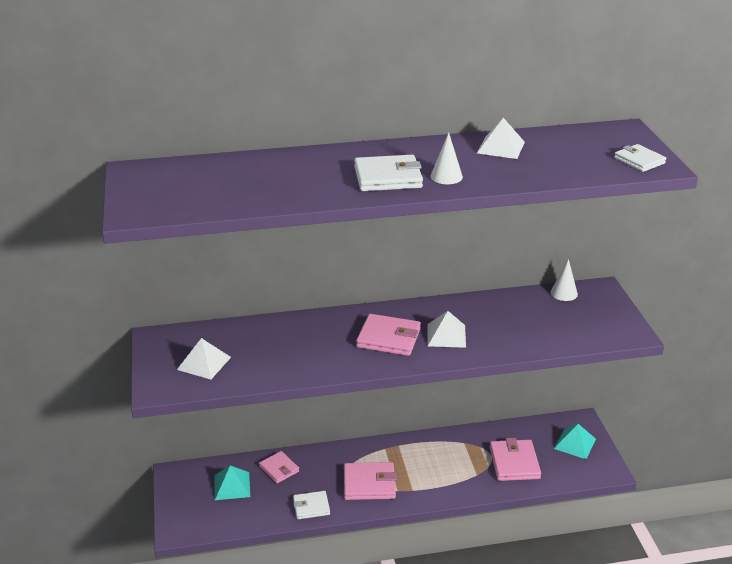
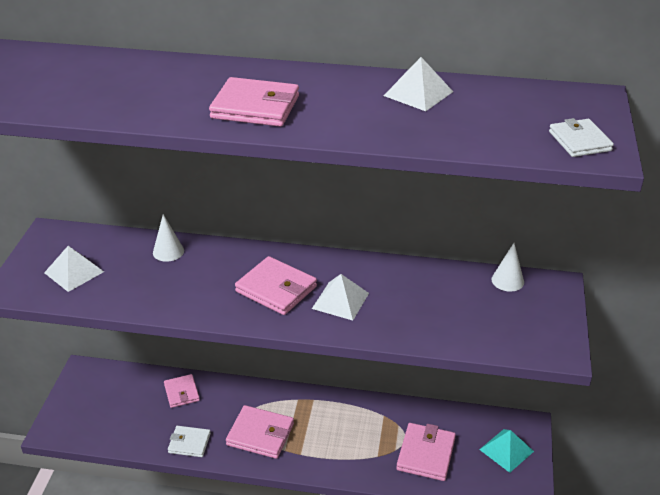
camera: 20 degrees right, 5 degrees up
(232, 486) = (128, 398): turquoise pyramid -> none
(388, 177) = (255, 107): white wallet -> pink wallet
(446, 176) = (322, 118): white cone -> white cone (168, 251)

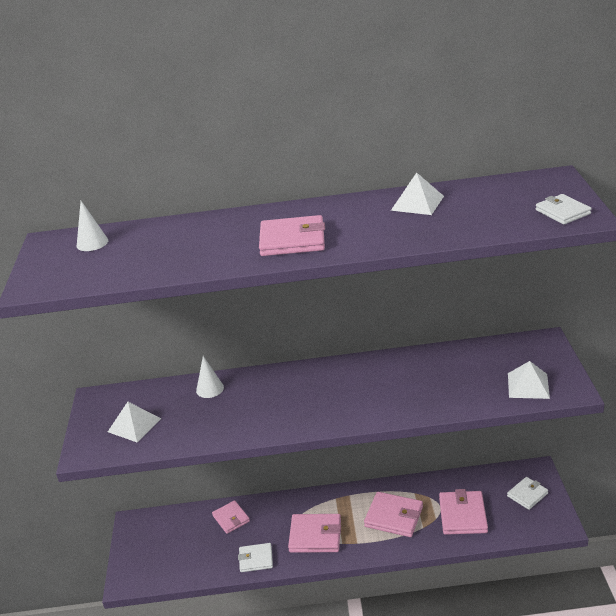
camera: 10 degrees left, 5 degrees down
(276, 289) = (318, 397): pink wallet -> pink wallet (394, 517)
(340, 300) = (376, 393): white pyramid -> white pyramid (528, 385)
(506, 450) = (527, 495): turquoise pyramid -> white wallet
(507, 280) = (504, 346): white cone -> white cone (92, 243)

